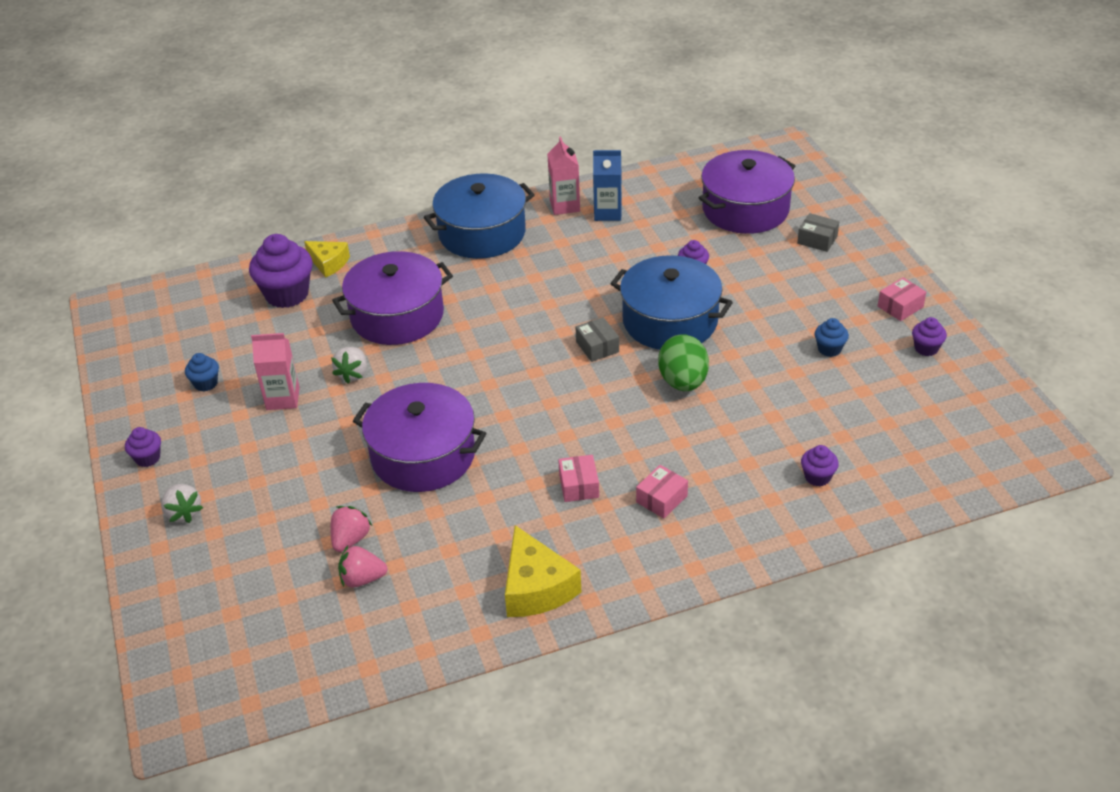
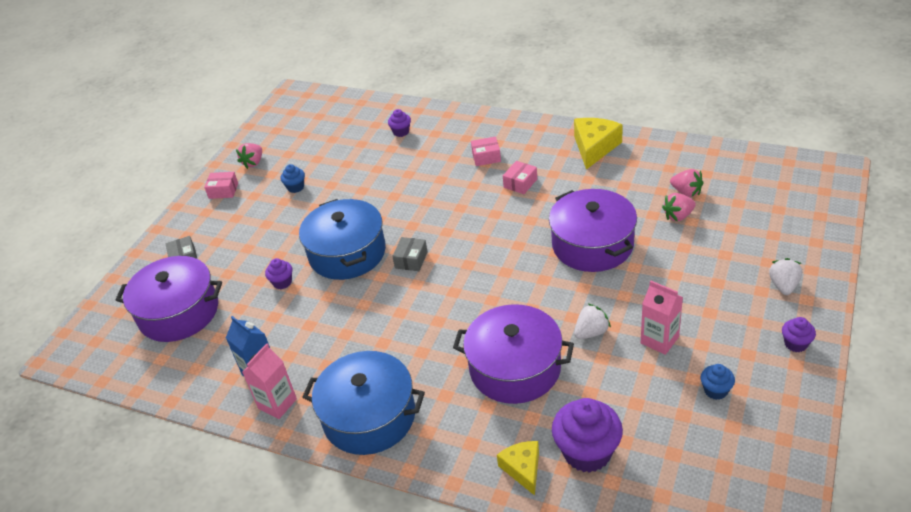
camera: 135 degrees left, 0 degrees up
(683, 382) = (394, 210): green egg -> none
(926, 348) = (253, 163): purple cupcake -> pink strawberry

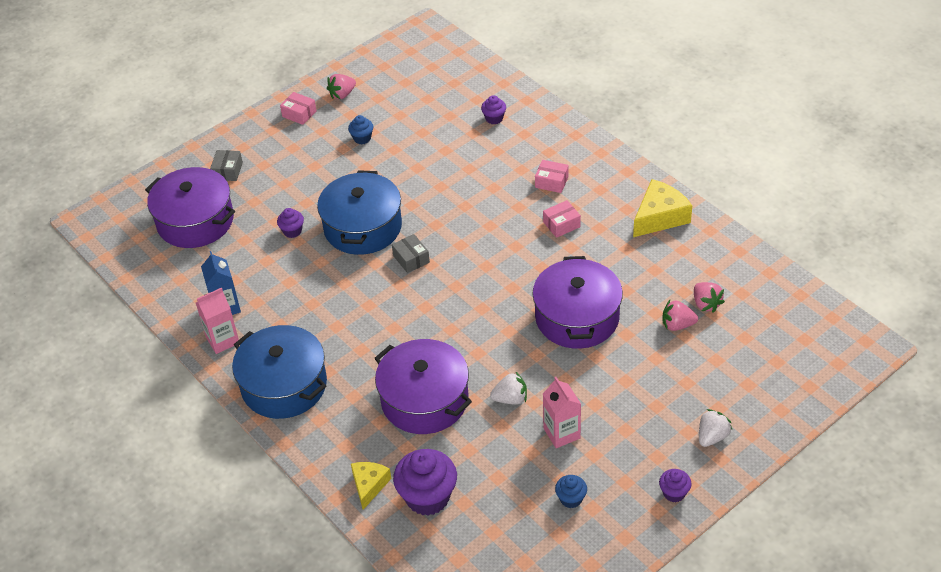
camera: 25 degrees right, 5 degrees up
(411, 260) = (411, 259): grey box -> grey box turned 75 degrees counterclockwise

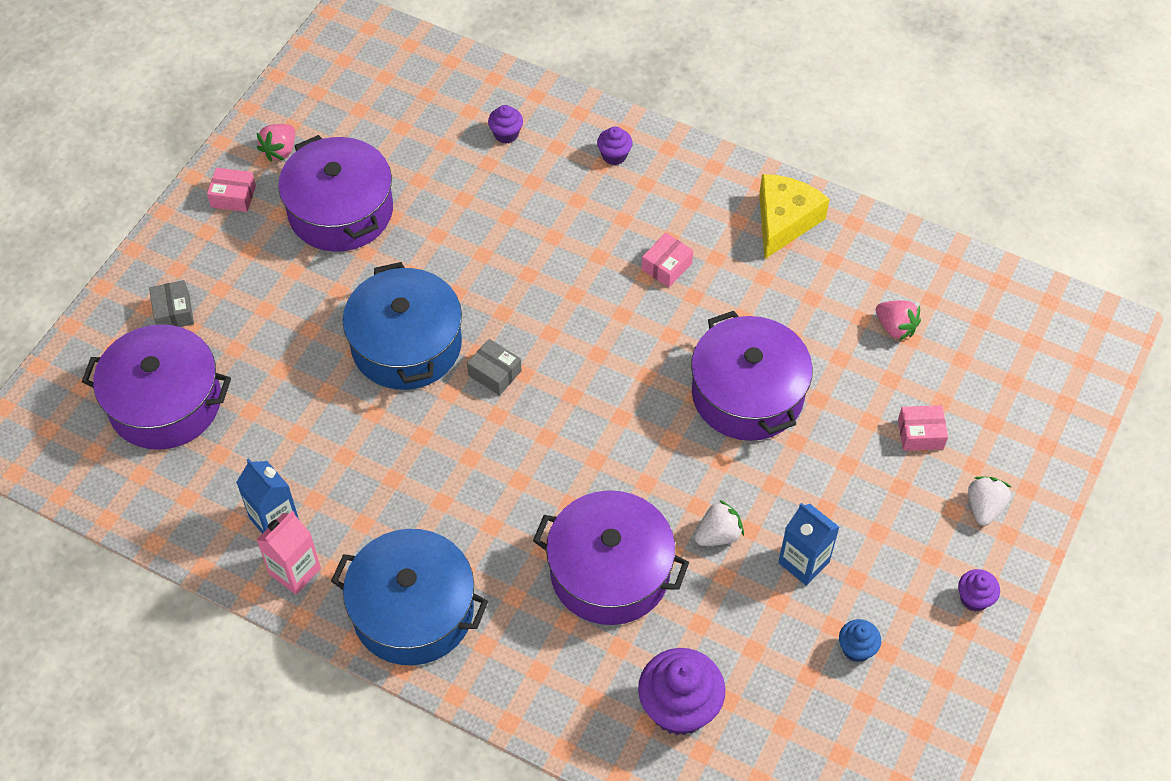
camera: 25 degrees left, 10 degrees up
(292, 231) = (312, 378): purple cupcake -> purple cupcake (614, 156)
(362, 138) = (341, 211): blue cupcake -> purple pot
(369, 485) = (596, 717): yellow cheese -> none
(551, 182) = (625, 208): pink box -> pink box (920, 434)
(561, 433) = (803, 562): pink carton -> blue carton
(677, 325) = (874, 367): pink strawberry -> none

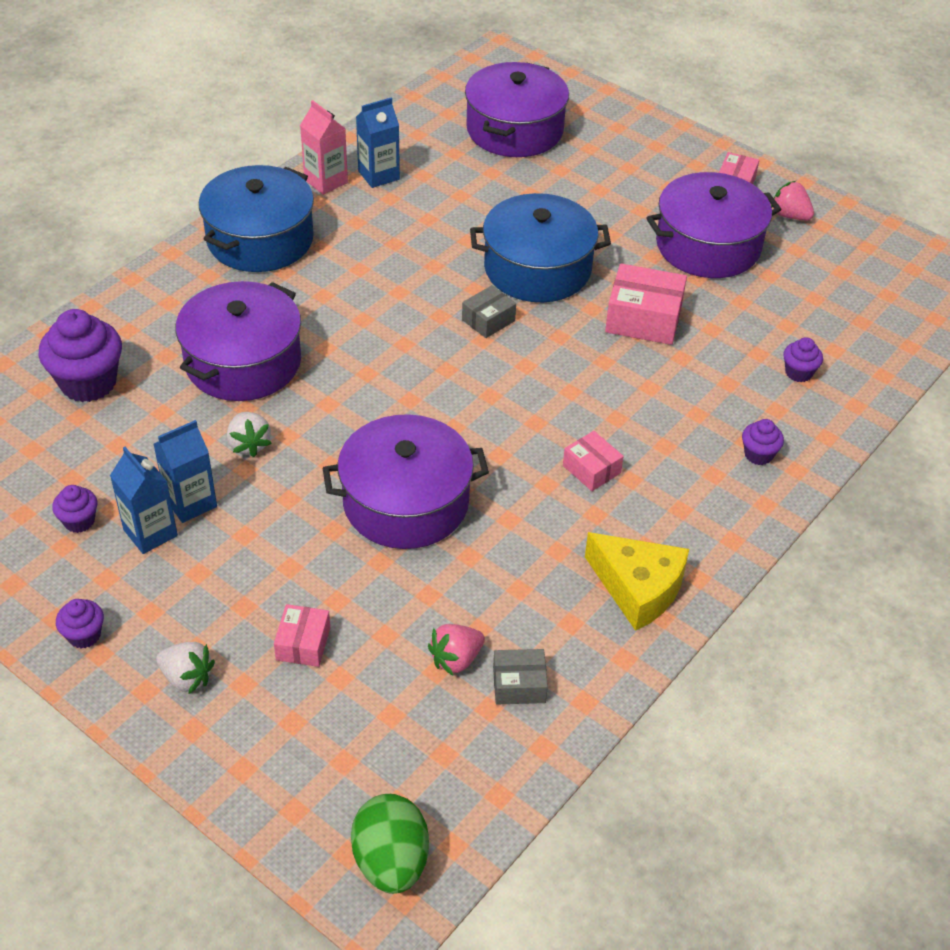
camera: 100 degrees right, 10 degrees down
(174, 312) = (608, 140): grey box -> grey box (519, 685)
(462, 250) = (643, 319): none -> pink box
(849, 584) = (150, 533): none -> blue carton
(856, 649) = (79, 521): blue cupcake -> purple cupcake
(1077, 335) = (391, 861): none -> green egg

